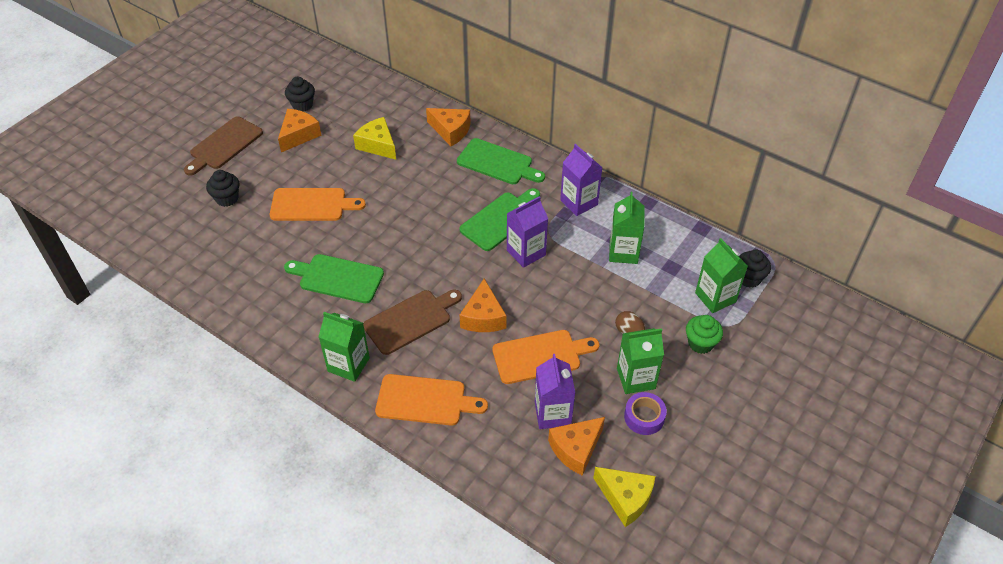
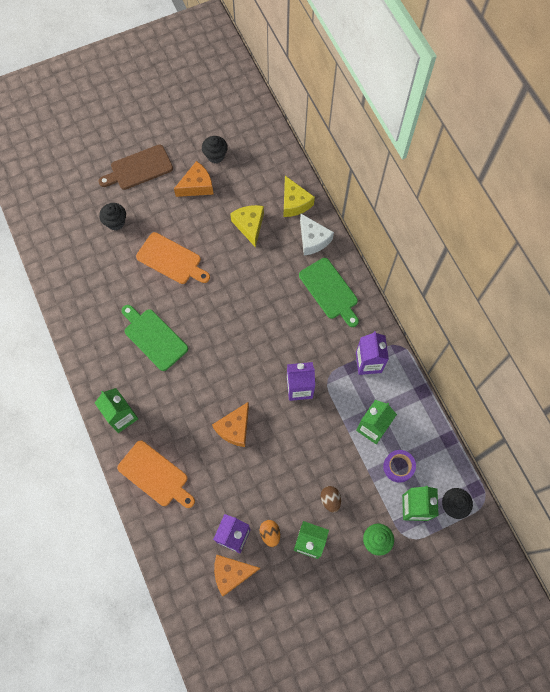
camera: 30 degrees right, 20 degrees up
(410, 320) = (183, 402): brown cutting board -> none
(451, 131) = (313, 239): orange cheese -> white cheese
(500, 219) = (299, 347): green cutting board -> none
(540, 356) = (254, 484): orange cutting board -> none
(589, 392) = (270, 534): none -> orange egg
(625, 498) = (241, 631): yellow cheese -> yellow cheese (294, 203)
(644, 417) = (294, 576): purple tape -> purple tape (398, 467)

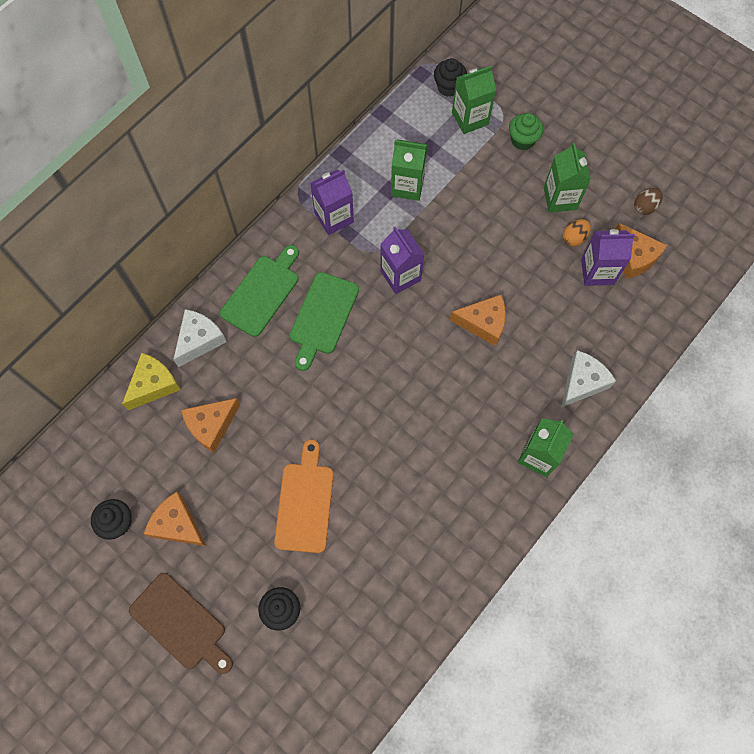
camera: 115 degrees left, 0 degrees up
(154, 337) = (422, 469): green cutting board -> green cutting board (323, 317)
(155, 475) = (582, 382): orange cutting board -> white cheese
(249, 225) = (211, 426): yellow cheese -> orange cheese
(330, 500) = (506, 196): brown egg -> brown egg (645, 207)
(398, 467) = (436, 147): purple tape -> none

